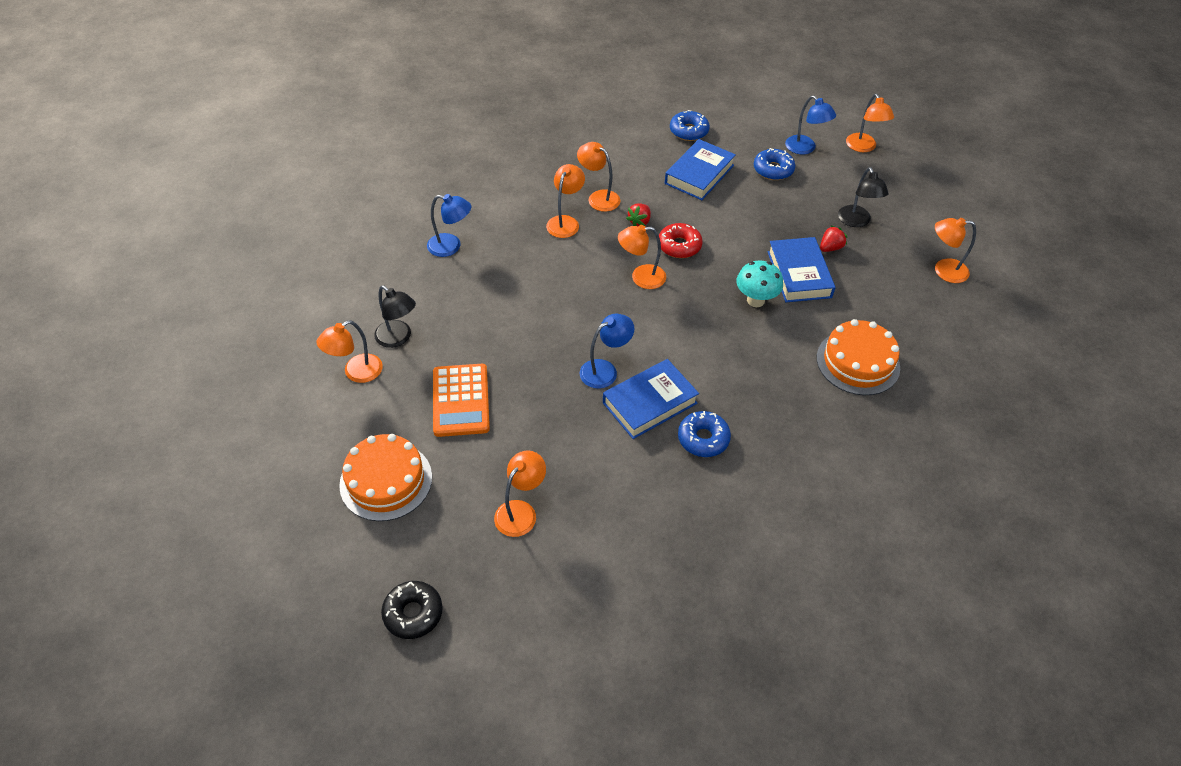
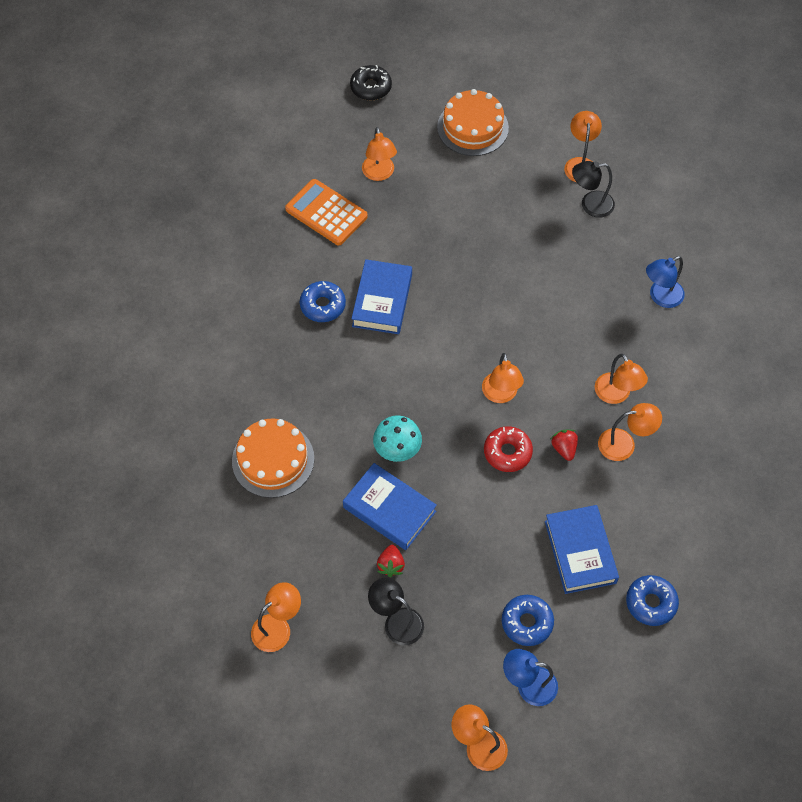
camera: 135 degrees right, 10 degrees up
(461, 400) = (496, 202): orange calculator -> orange calculator (326, 213)
(605, 370) = (436, 298): blue lamp -> none
(641, 277) = (500, 395): orange lamp -> orange lamp turned 135 degrees clockwise

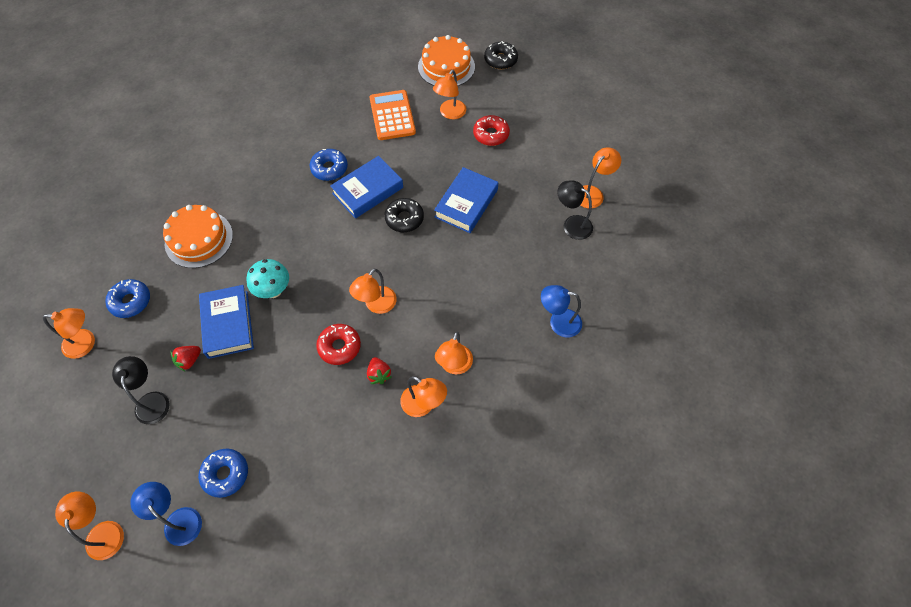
camera: 40 degrees right, 0 degrees up
(438, 169) = (491, 134): none -> red donut
(443, 302) = (404, 219): none -> black donut
(472, 127) = (541, 123): orange cake -> orange cake (446, 67)
(564, 448) = (379, 374): red strawberry -> red strawberry turned 135 degrees clockwise
(580, 552) = (312, 456): blue book -> blue book (466, 203)
(651, 603) = (320, 537): blue donut -> blue donut (131, 301)

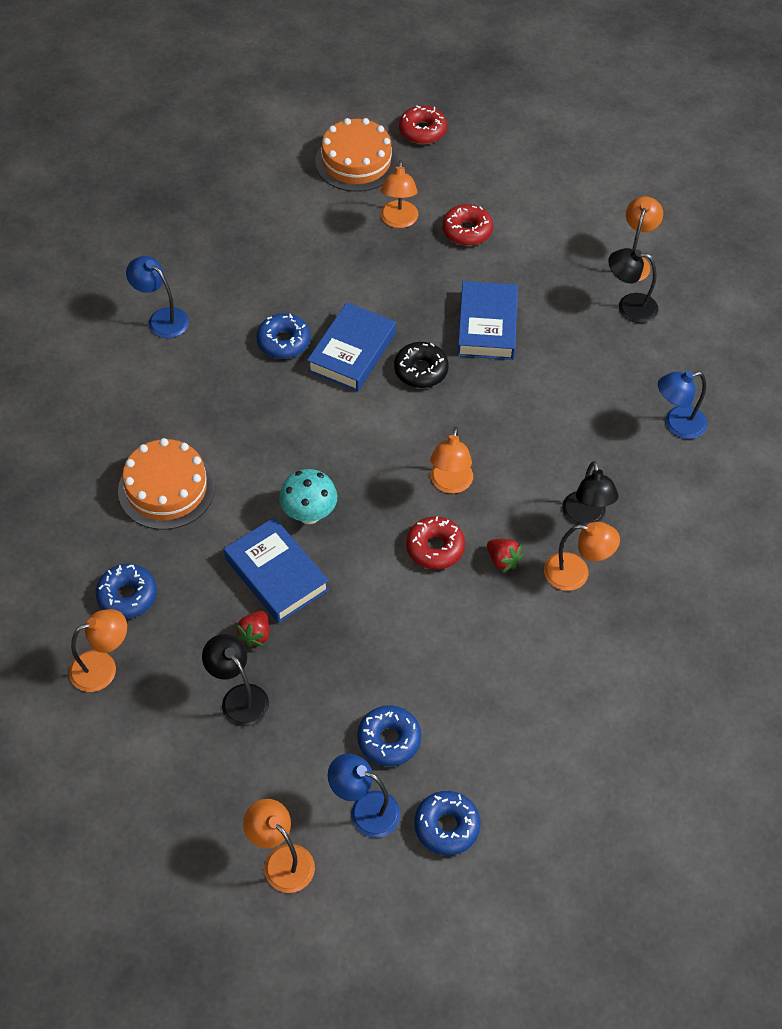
camera: 25 degrees left, 5 degrees down
(223, 558) = (446, 826): none -> blue donut
(265, 128) = (162, 318): none -> blue lamp
(392, 115) = (324, 247): orange calculator -> none
(454, 366) = (585, 517): orange lamp -> black lamp
(500, 60) = (422, 131): black donut -> red donut

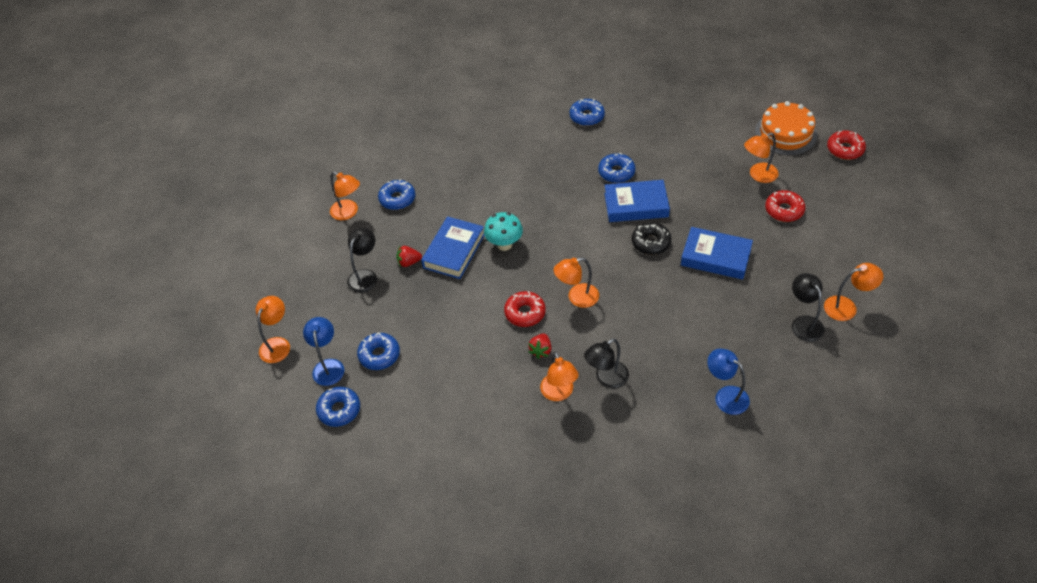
camera: 65 degrees right, 5 degrees down
(162, 318) = (587, 116): blue lamp -> blue donut
(166, 488) = (476, 178): orange cake -> none
(487, 326) = (715, 257): blue book -> blue book turned 45 degrees clockwise

